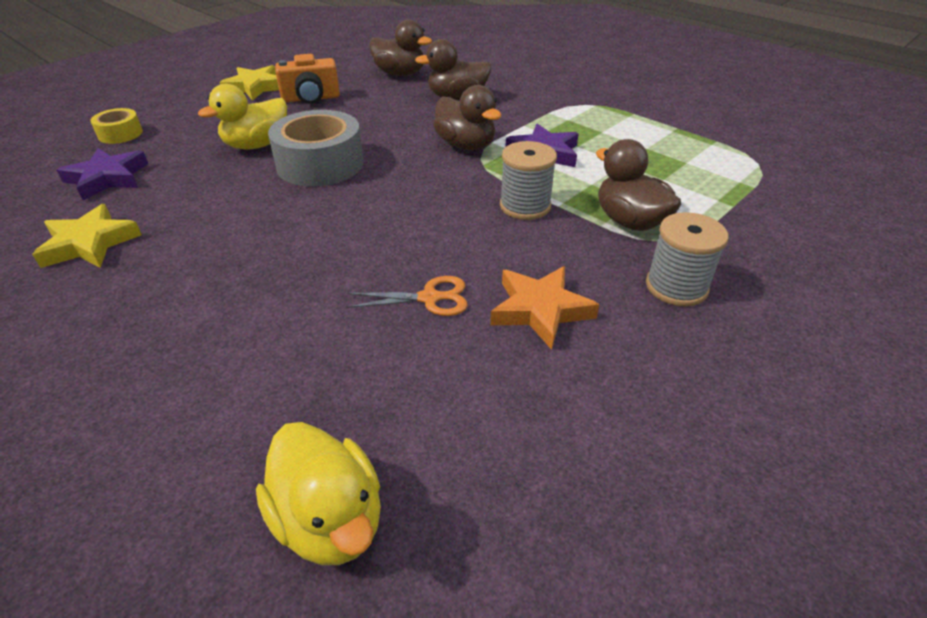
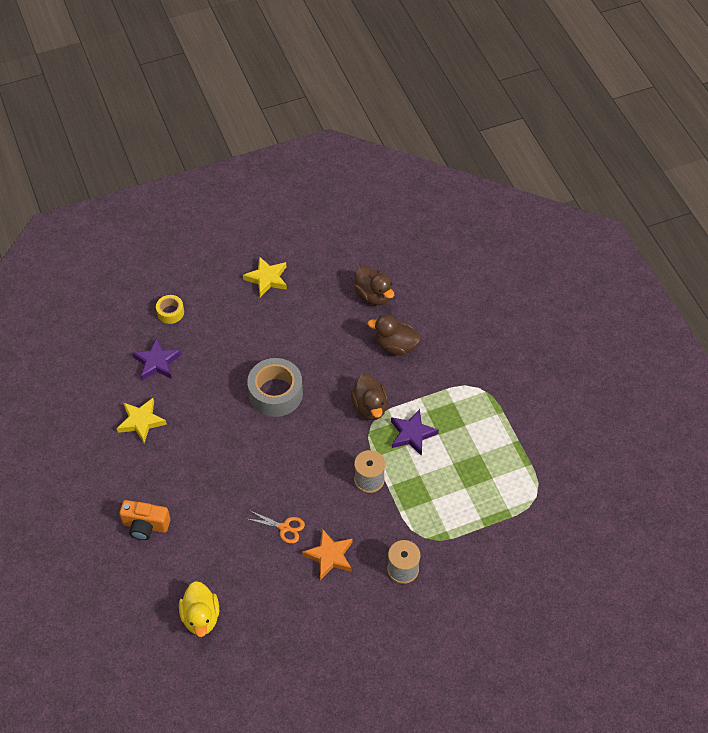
camera: 25 degrees right, 15 degrees up
(256, 145) = (246, 357): yellow duck -> none
(311, 98) = (298, 309): orange camera -> orange camera (145, 525)
(630, 221) = (416, 515): brown duck -> none

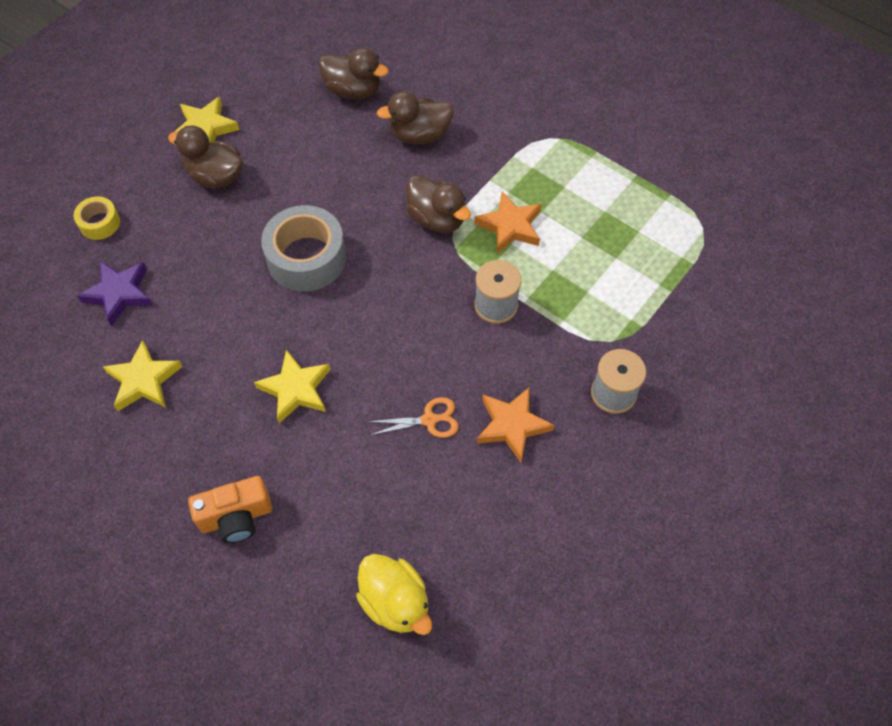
camera: 30 degrees left, 5 degrees up
(221, 470) = (295, 389): none -> yellow star
(254, 314) = (215, 176): none -> brown duck
(412, 434) = (510, 226): purple star -> orange star

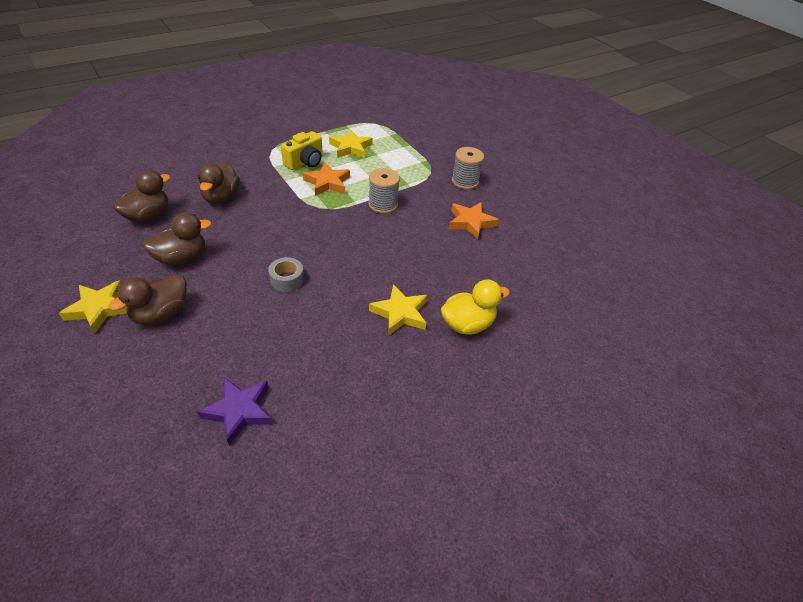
camera: 75 degrees left, 15 degrees down
(100, 223) = (142, 412): yellow tape -> none
(144, 380) = (345, 410): yellow star -> yellow star (351, 148)
(236, 517) = (495, 372): orange camera -> none
(306, 258) = (287, 279): grey tape -> grey tape, size x0.52
(395, 602) = (577, 303): yellow duck -> yellow duck (467, 324)
(429, 420) = (453, 254): orange scissors -> none
(437, 219) = (299, 209): brown duck -> brown duck (182, 258)
(542, 184) = (305, 162): none -> yellow camera

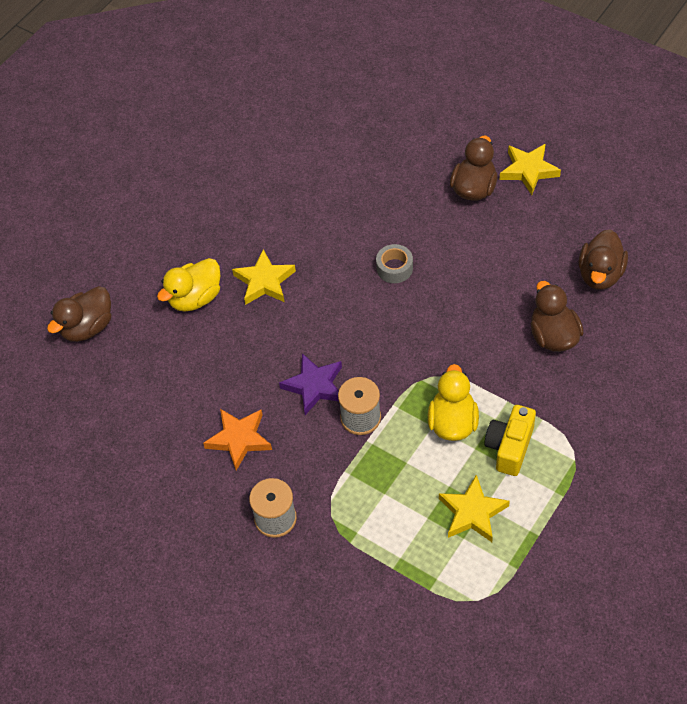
camera: 165 degrees right, 10 degrees up
(182, 258) = (513, 245): brown duck -> brown duck (87, 327)
(239, 411) = (344, 151): purple star -> purple star (314, 386)
(327, 183) = (452, 422): orange star -> yellow duck

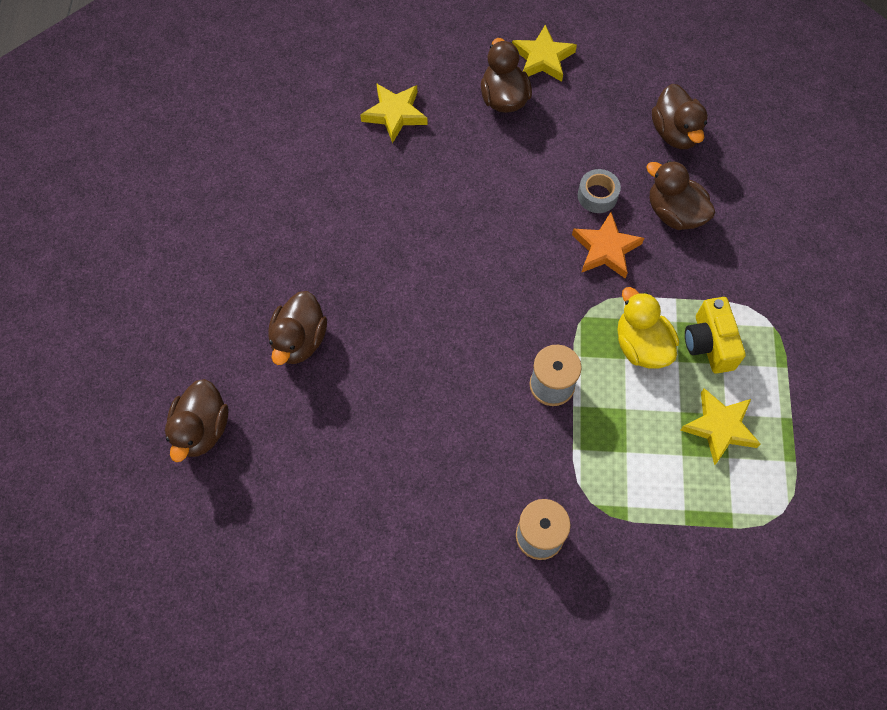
camera: 35 degrees left, 10 degrees up
(195, 298) = (299, 340): yellow duck -> brown duck
(239, 439) = (447, 471): orange star -> orange star (605, 249)
(264, 281) = (360, 288): yellow star -> yellow star (395, 114)
(314, 386) = (485, 375): purple star -> none
(394, 268) = (482, 214): grey tape -> grey tape (597, 196)

